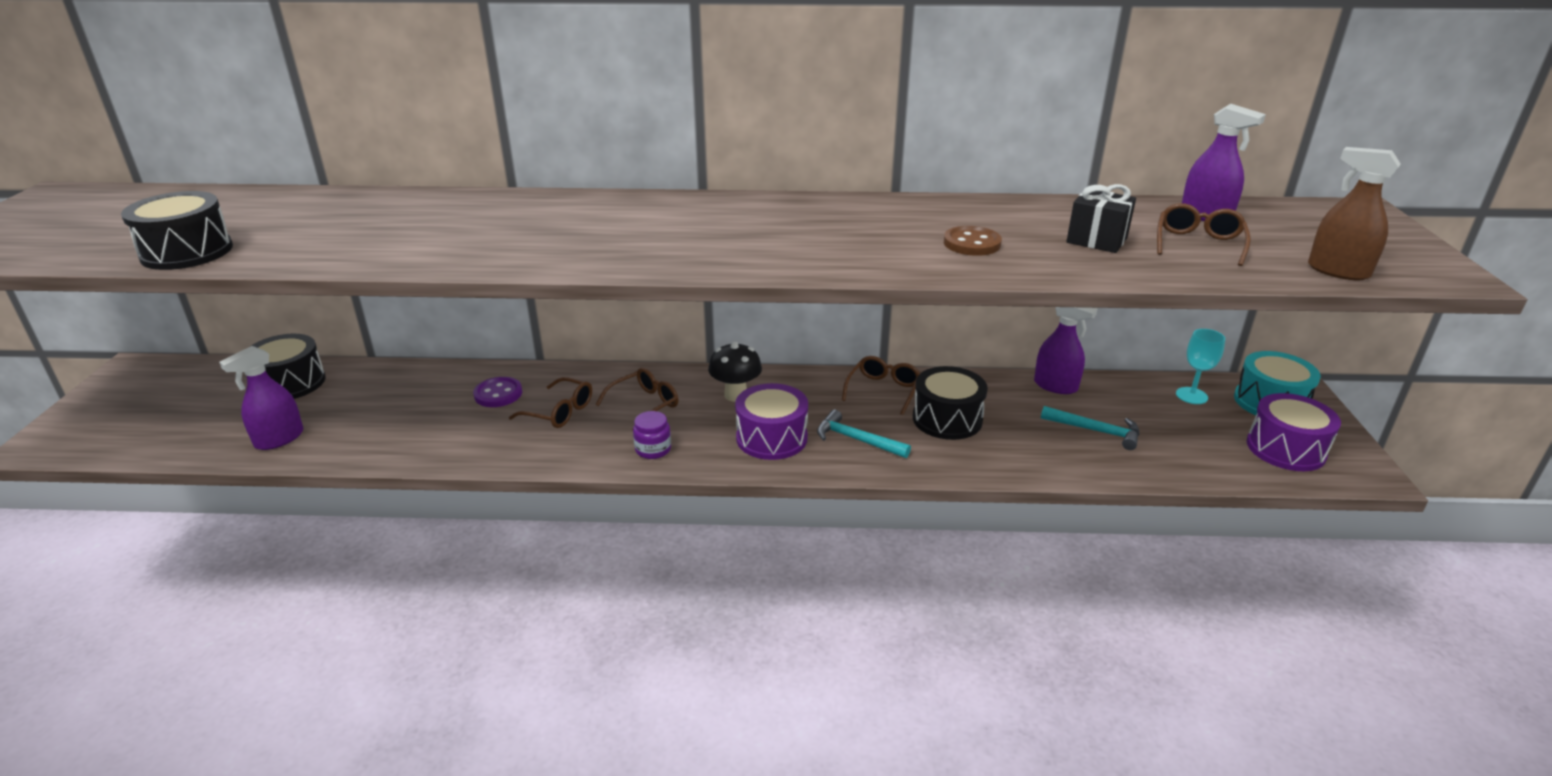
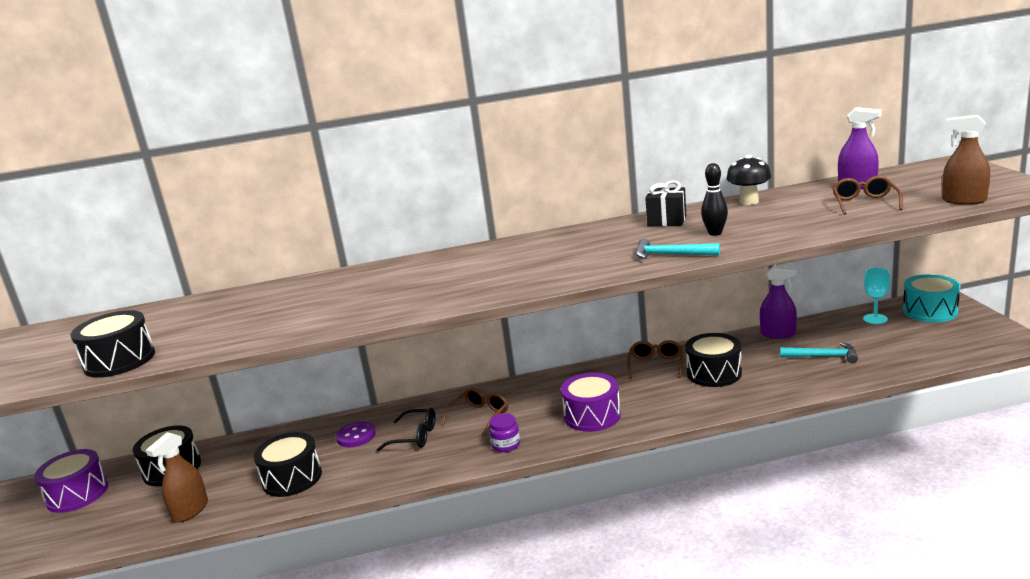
camera: 10 degrees left, 10 degrees down
(279, 439) = (190, 511): purple spray bottle -> brown spray bottle
(403, 428) = (292, 478): none -> black drum
(560, 412) = (415, 437): brown glasses -> black glasses
(735, 395) = (546, 393): black mushroom -> black mushroom (749, 202)
(856, 440) = (656, 402): turquoise hammer -> turquoise hammer (670, 255)
(972, 243) = (715, 233): brown button -> black bowling pin
(1096, 240) = (797, 214): black gift -> black gift (667, 221)
(1285, 449) = (957, 338): purple drum -> purple drum (77, 494)

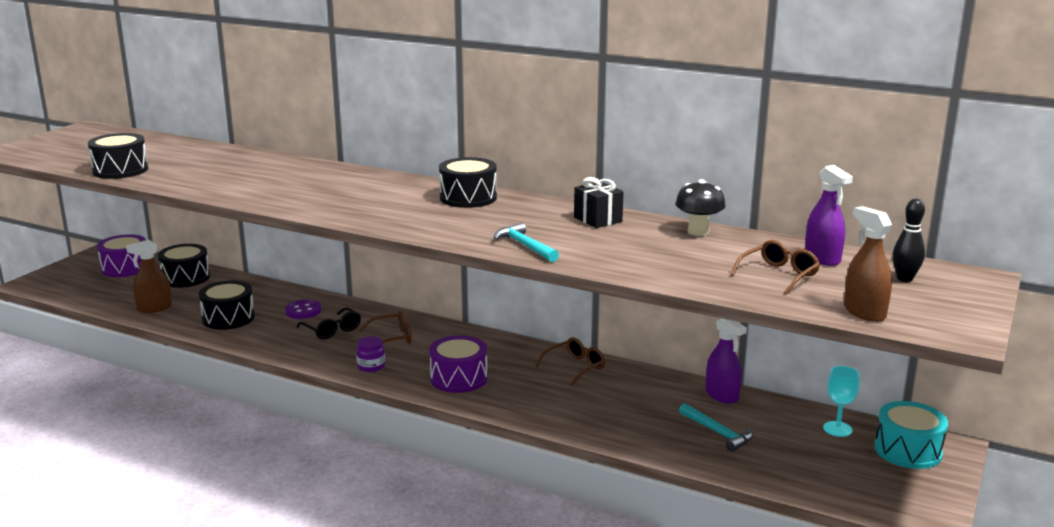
camera: 35 degrees right, 0 degrees up
(714, 373) = (604, 397): black drum -> black drum (468, 198)
(715, 233) = (599, 245): black bowling pin -> black bowling pin (904, 278)

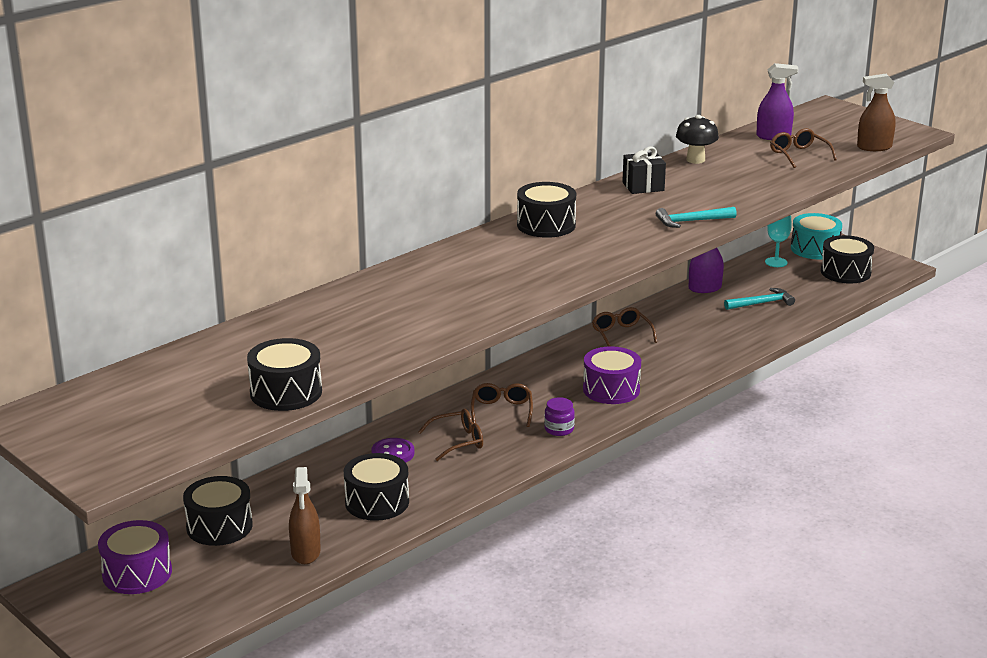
camera: 70 degrees left, 5 degrees up
(332, 330) = (458, 441): black glasses -> brown glasses
(864, 479) = (845, 272): none -> black drum
(904, 278) = (822, 124): black bowling pin -> none

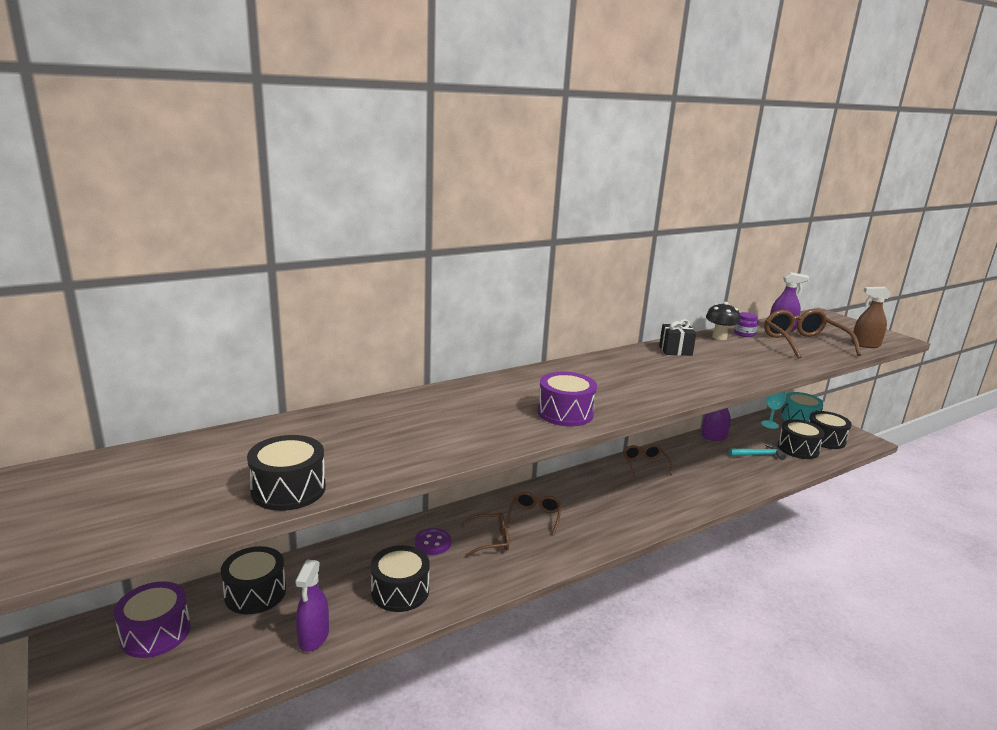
camera: 10 degrees right, 5 degrees down
(305, 552) = (313, 637): brown spray bottle -> purple spray bottle
(546, 225) = (590, 369): black drum -> black drum (798, 449)
(559, 429) = (578, 542): purple jar -> purple jar (744, 334)
(611, 389) = (629, 511): purple drum -> purple drum (565, 413)
(691, 221) = (714, 381): turquoise hammer -> none
(798, 155) = (803, 343): brown glasses -> brown glasses, size x1.74

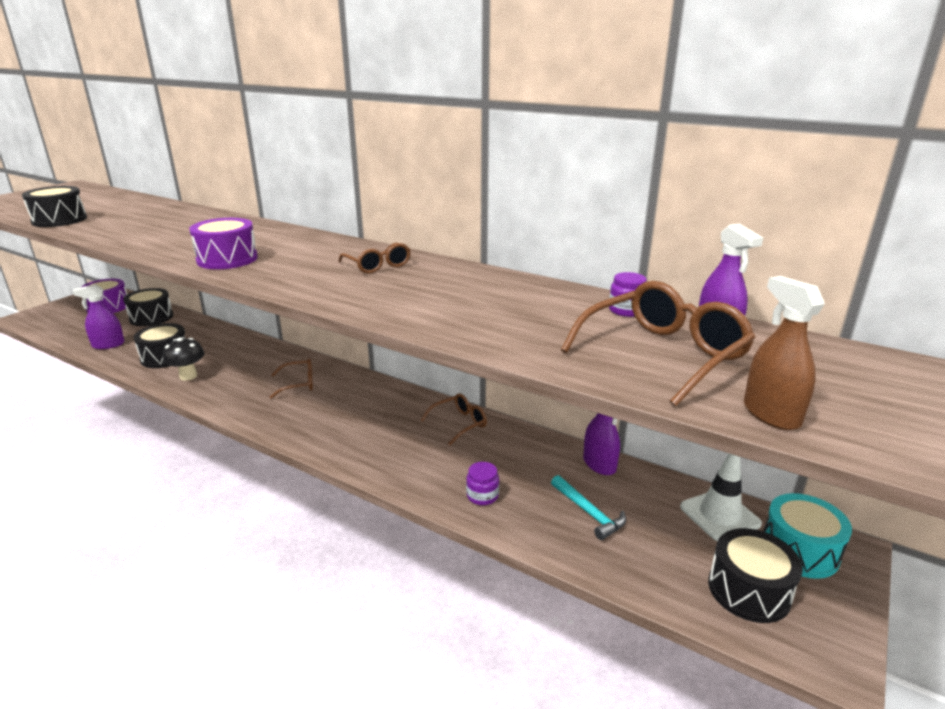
camera: 65 degrees right, 5 degrees up
(432, 543) = (233, 353): purple button -> none
(490, 540) = (249, 373): brown glasses -> brown glasses (378, 266)
(675, 350) = (476, 280): black gift -> none
(719, 337) = (579, 297): black mushroom -> black mushroom (188, 376)
(733, 480) = (482, 496): none -> purple jar
(769, 424) = (719, 515): turquoise goblet -> white traffic cone
(798, 449) = (662, 555): black drum -> none

